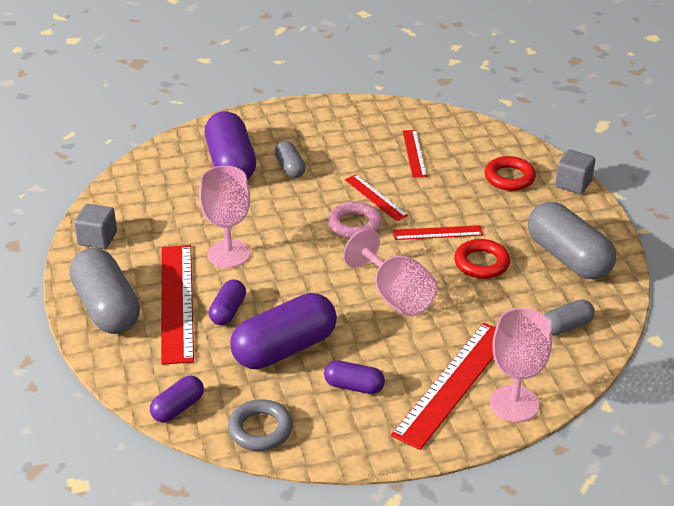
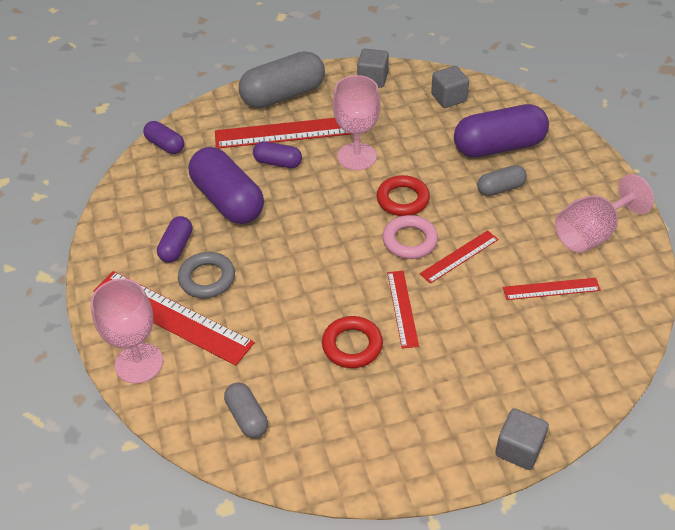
camera: 90 degrees right, 10 degrees up
(147, 188) = (449, 98): none -> grey cube
(260, 429) = (135, 192): grey ring -> grey ring (207, 278)
(395, 296) = (298, 274): pink goblet -> pink goblet (592, 233)
(509, 177) = (519, 380): red ring -> red ring (402, 199)
(568, 258) = (366, 429): grey capsule -> none

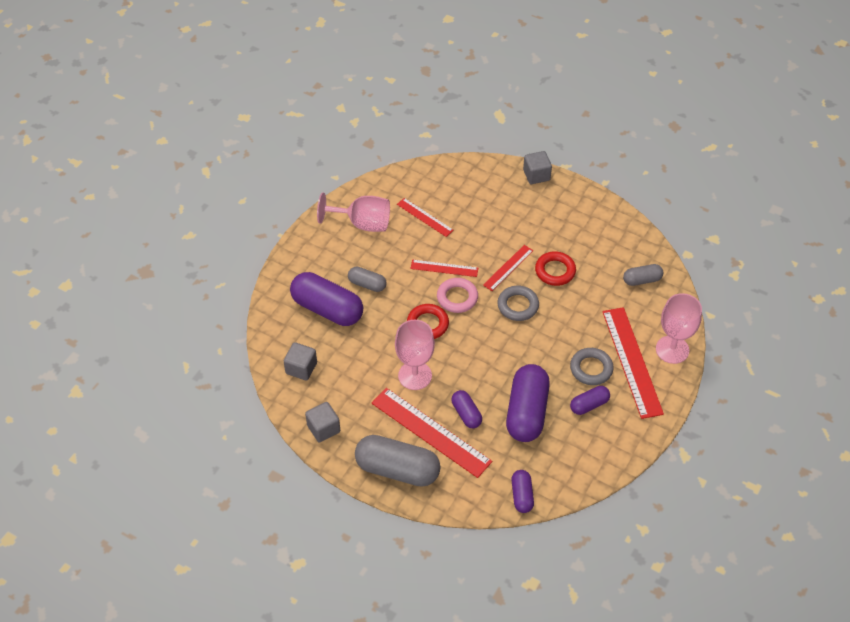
camera: 135 degrees left, 5 degrees up
(247, 417) = (642, 280): grey capsule -> grey capsule turned 60 degrees clockwise
(345, 279) = (518, 305): none -> grey ring

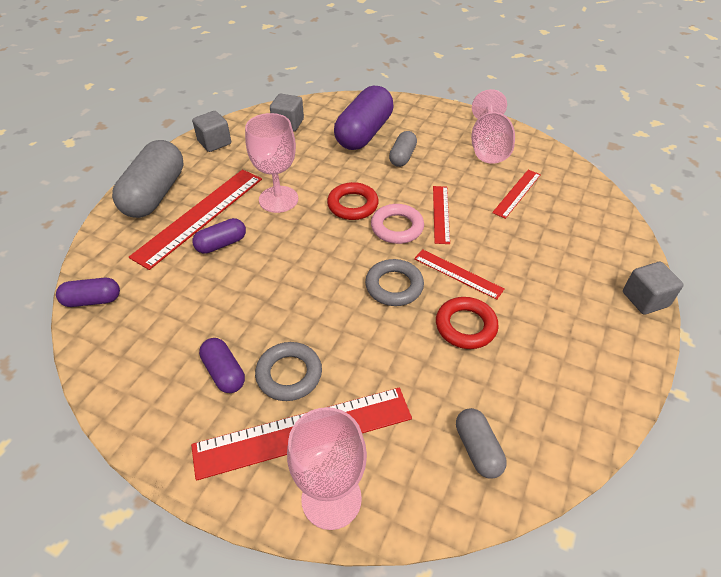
camera: 85 degrees right, 5 degrees down
(527, 412) = (218, 301): purple capsule -> none

